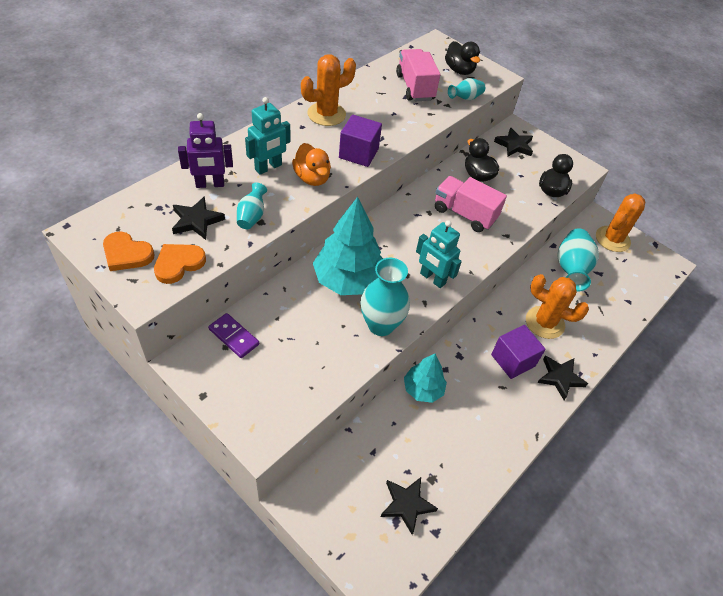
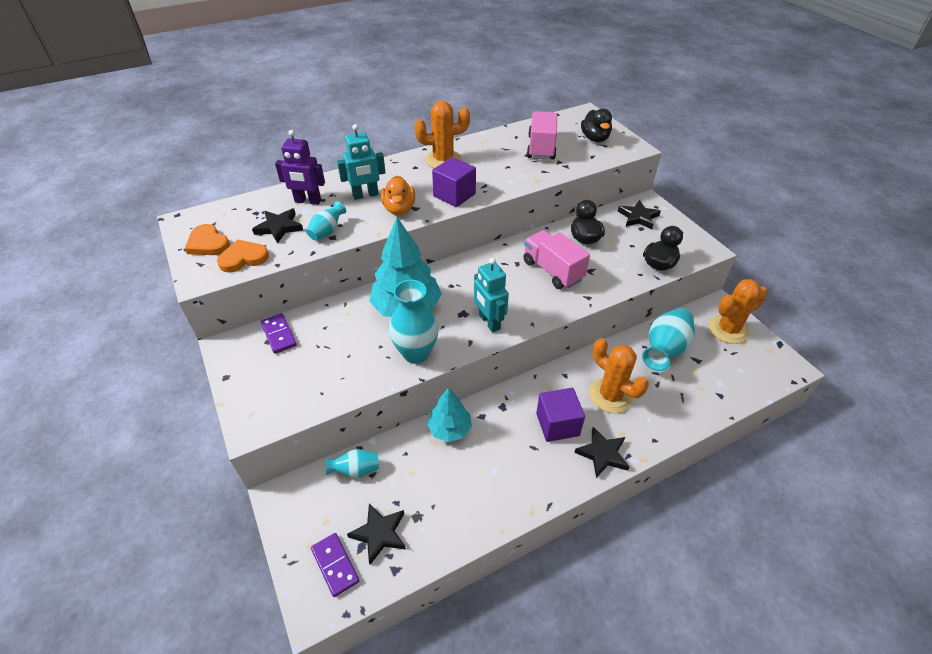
camera: 25 degrees right, 5 degrees down
(381, 545) = (335, 565): none -> purple domino
(465, 98) = (587, 162): turquoise vase -> turquoise vase (356, 470)

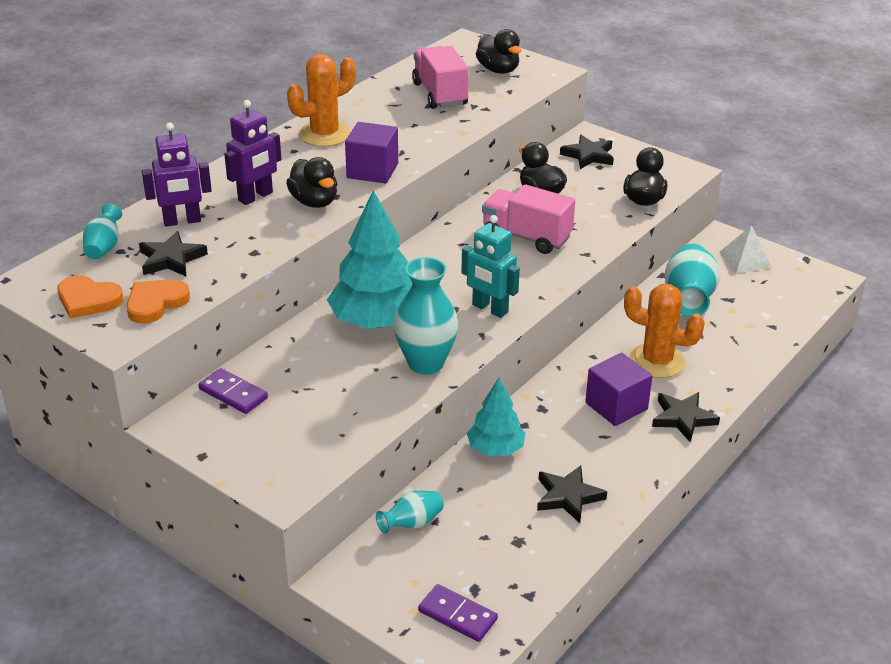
camera: 25 degrees left, 10 degrees down
(327, 231) = (241, 248): turquoise vase -> turquoise vase (104, 247)
(365, 195) = (256, 197): turquoise robot -> purple robot
(379, 534) = (487, 571): black star -> black star (568, 496)
(399, 209) = (314, 202): orange duck -> black duck
(728, 329) = (745, 259): orange cactus -> white pyramid

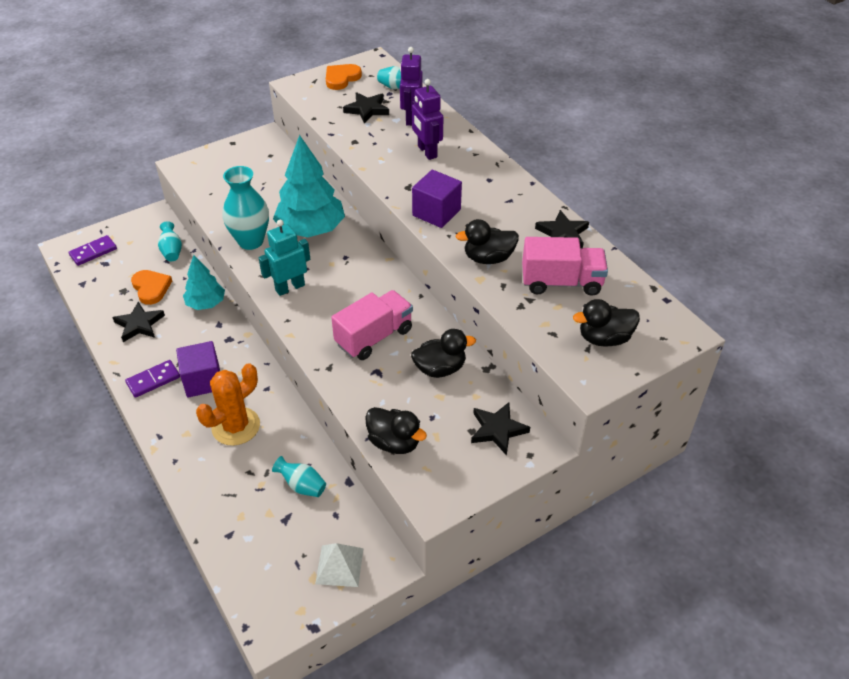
camera: 110 degrees right, 10 degrees up
(156, 303) = (322, 99): orange heart -> orange heart (151, 288)
(233, 394) = (277, 160): purple domino -> purple domino (153, 380)
(314, 202) = (404, 176): black duck -> black duck (488, 258)
(324, 134) = (509, 199): orange cactus -> none
(683, 418) = (163, 415): black star -> black star (562, 234)
(688, 299) = (302, 485): turquoise vase -> turquoise vase, size x0.55

